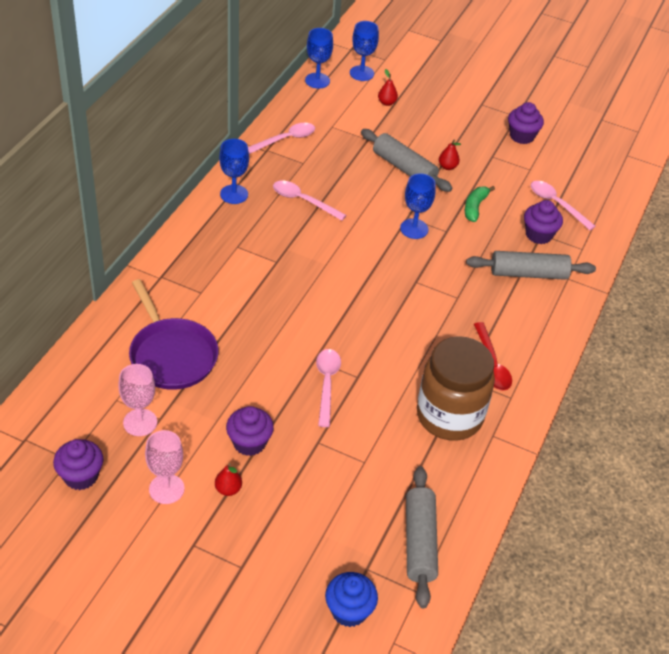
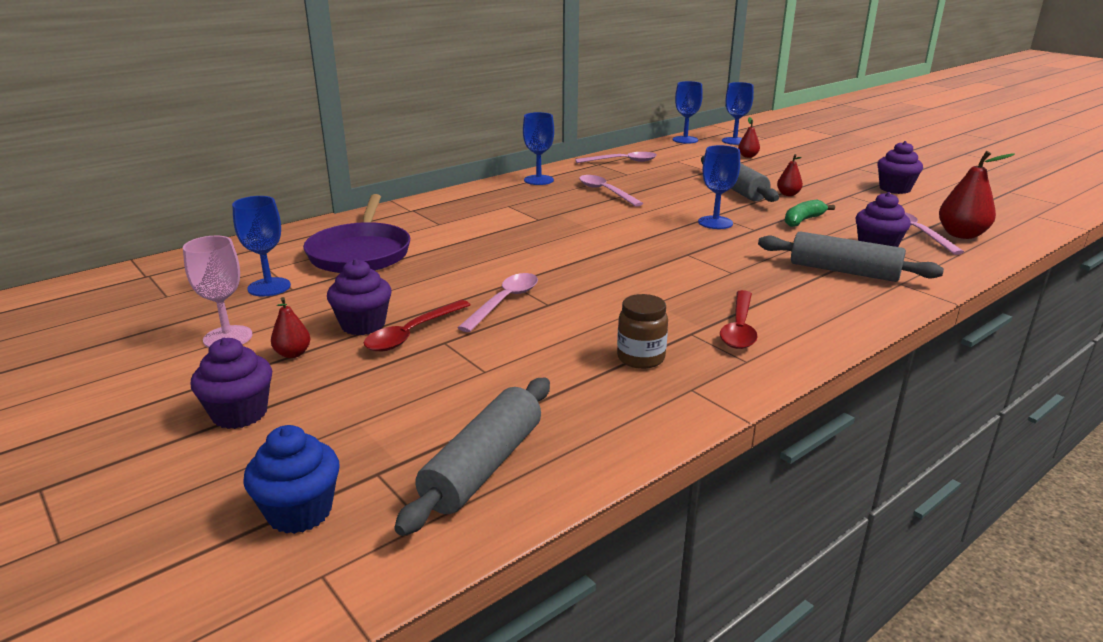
camera: 30 degrees right, 20 degrees down
(81, 476) = (159, 309): purple cupcake -> purple cupcake (240, 413)
(140, 422) = (269, 287): pink goblet -> blue goblet
(290, 440) = (412, 333): none -> red spoon
(449, 416) = (640, 358): brown jar -> brown jar, size x0.47
(587, 199) = (961, 235): none -> red pear

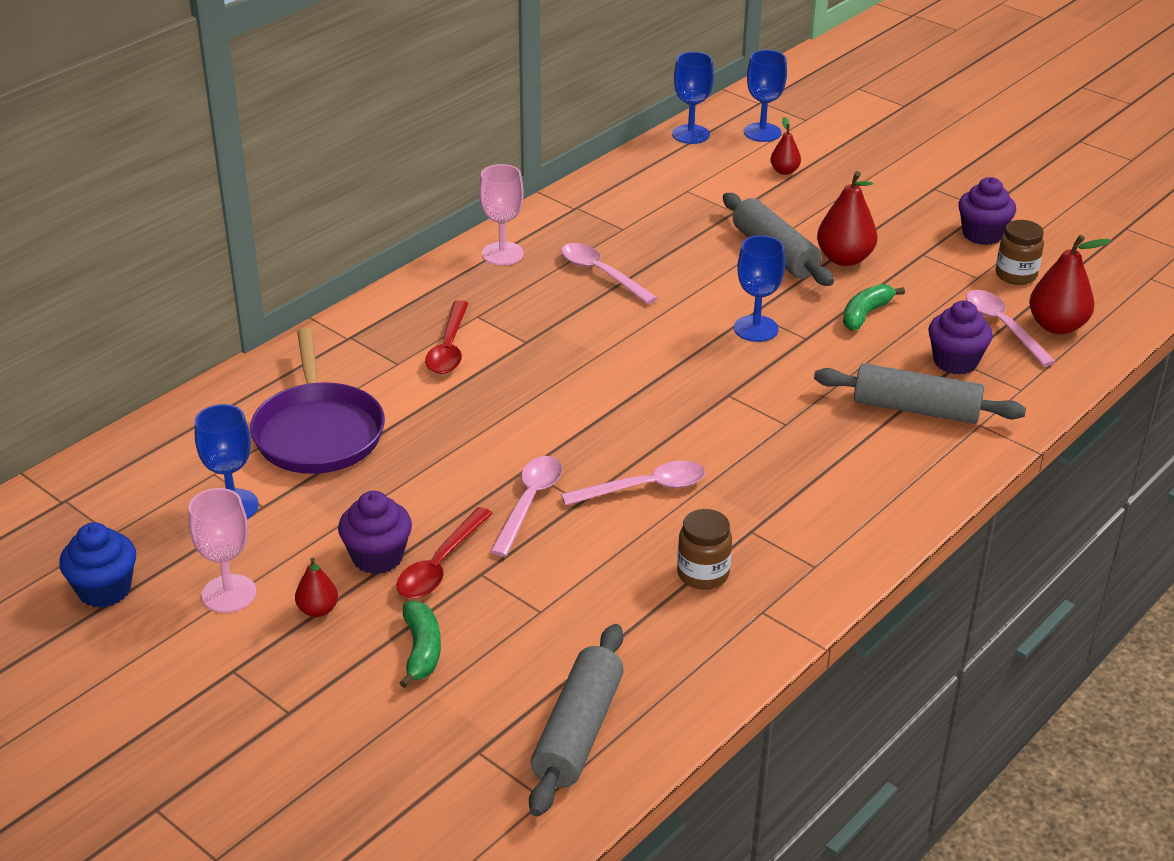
camera: 10 degrees left, 10 degrees up
(240, 413) = (303, 698): purple cupcake -> none
(300, 512) = (424, 801): blue cupcake -> blue cupcake (104, 590)
(365, 389) = (421, 650): none -> green banana
(538, 180) = (502, 254): blue goblet -> pink goblet
(622, 161) = (609, 198): pink spoon -> pink spoon (644, 488)
(739, 328) = (803, 517): red spoon -> red spoon (449, 348)
(788, 194) = (844, 259): red pear -> red pear, size x1.81
(923, 208) = (1016, 275): none -> brown jar

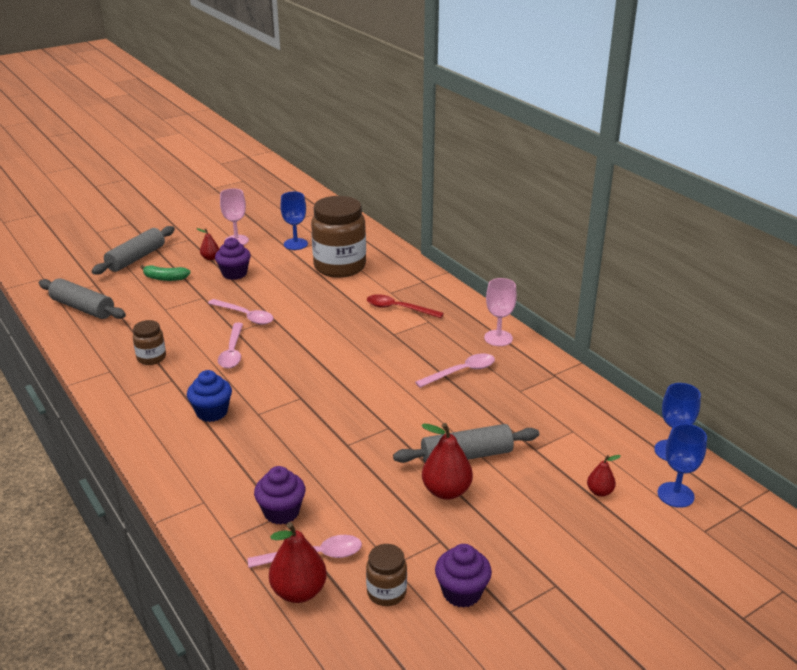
camera: 105 degrees right, 5 degrees down
(104, 590) = (259, 217): blue cupcake -> blue cupcake (212, 412)
(318, 432) = (340, 267): purple pan -> brown jar
(440, 565) = (217, 288): red spoon -> none
(756, 329) = (368, 424): blue goblet -> none
(865, 314) = (364, 482): green banana -> none
(916, 409) = (238, 475): grey rolling pin -> grey rolling pin (136, 258)

